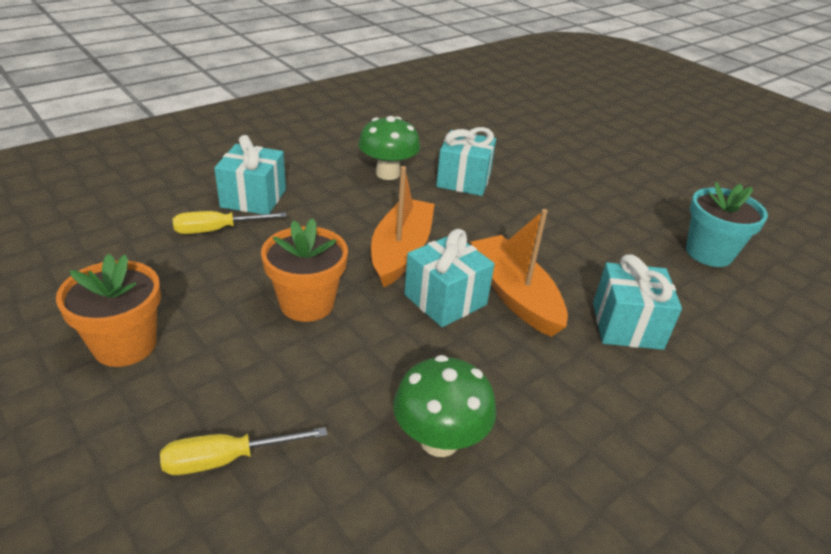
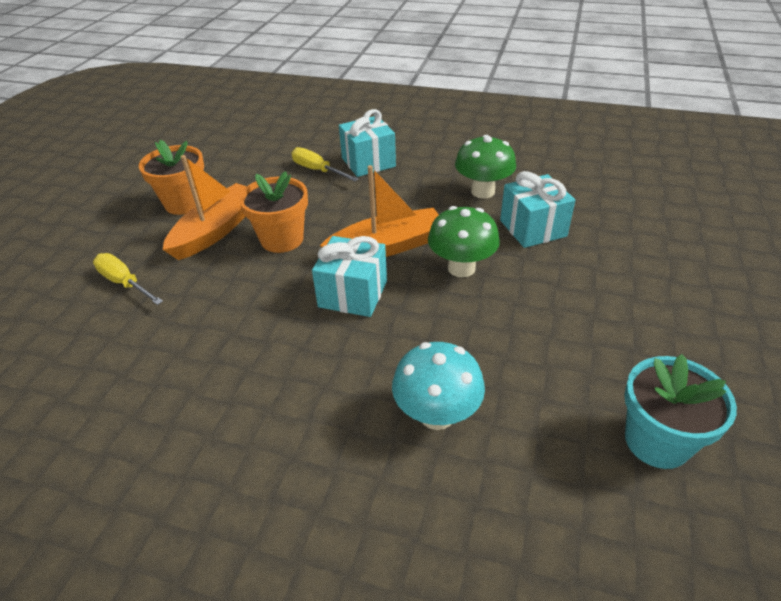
camera: 60 degrees right, 5 degrees up
(439, 440) = (199, 359): green mushroom -> green mushroom (461, 268)
(515, 294) = (401, 326): orange boat -> orange boat (216, 230)
(627, 325) = (437, 414): turquoise gift -> turquoise mushroom

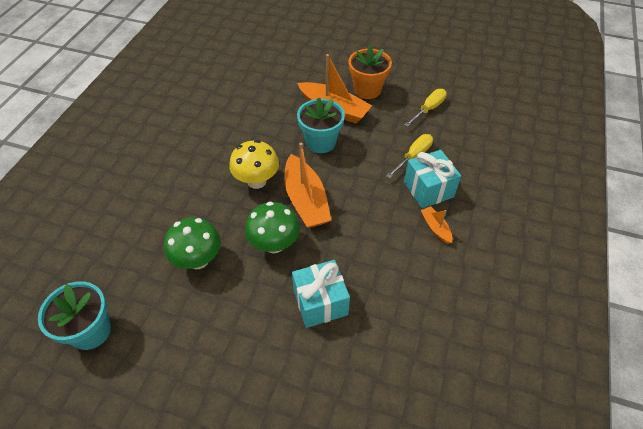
camera: 90 degrees right, 10 degrees up
(124, 283) = (285, 79): yellow screwdriver -> yellow screwdriver (428, 109)
(282, 239) = (320, 142): orange flower pot -> turquoise flower pot
(353, 294) = (257, 181): turquoise gift -> yellow mushroom
(421, 159) = (435, 228): none -> orange boat
(437, 414) = (147, 219): turquoise mushroom -> none
(482, 191) = (380, 271): green mushroom -> green mushroom (198, 260)

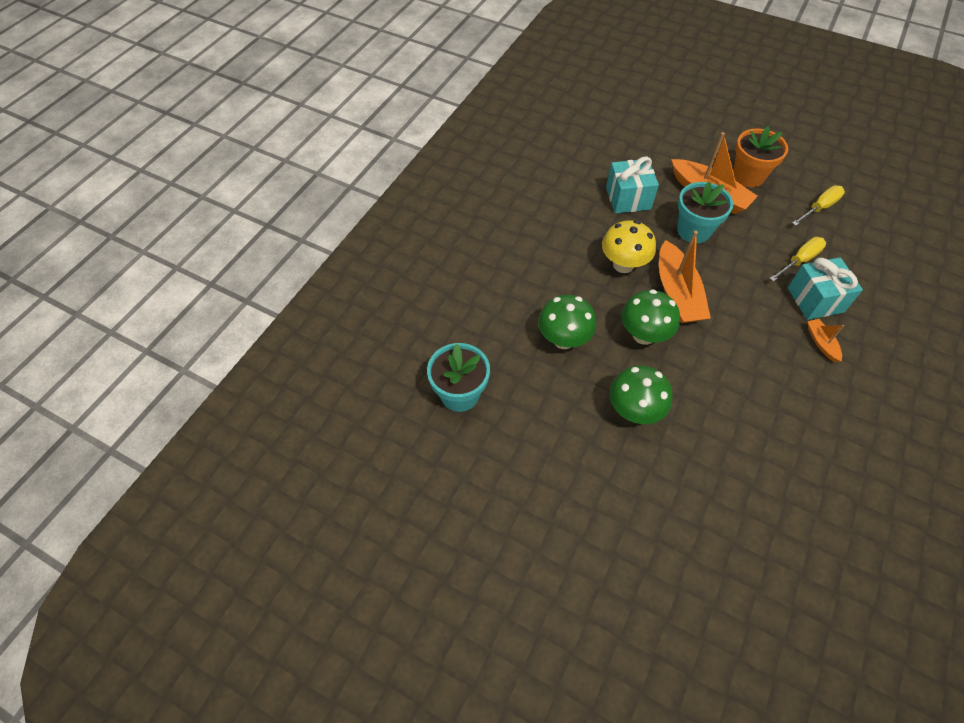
camera: 10 degrees right, 5 degrees up
(263, 320) = (634, 411): none -> green mushroom
(320, 302) = (693, 402): turquoise gift -> turquoise gift (628, 198)

